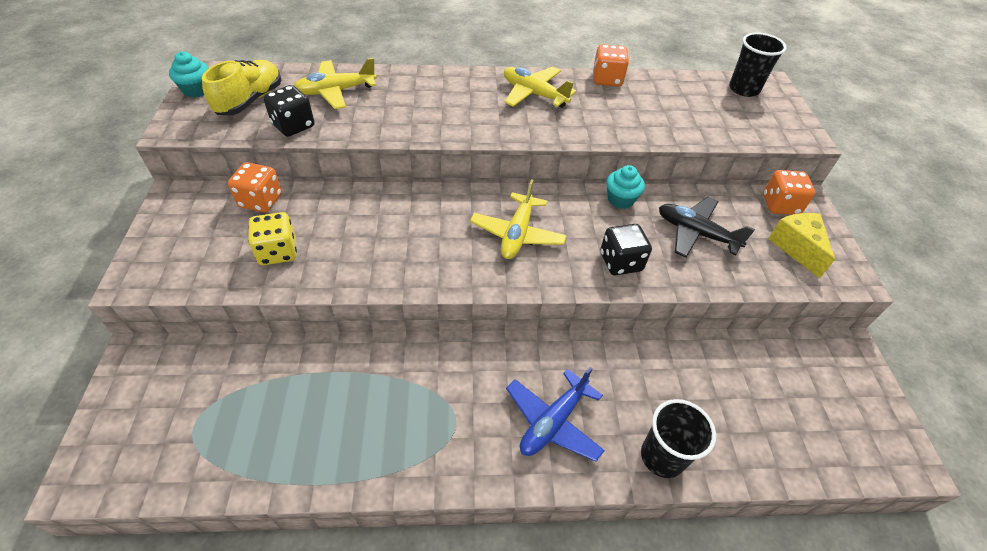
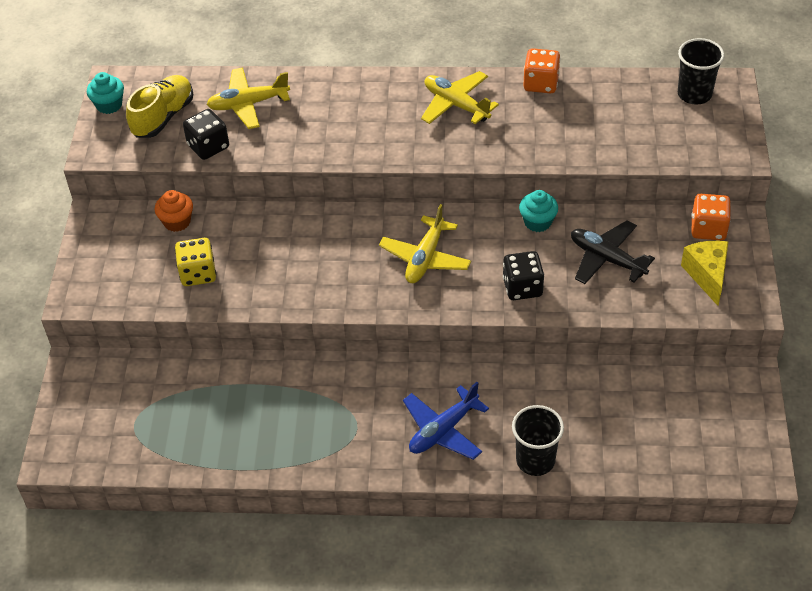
camera: 10 degrees right, 0 degrees up
(261, 201) = (177, 222): orange dice -> orange cupcake

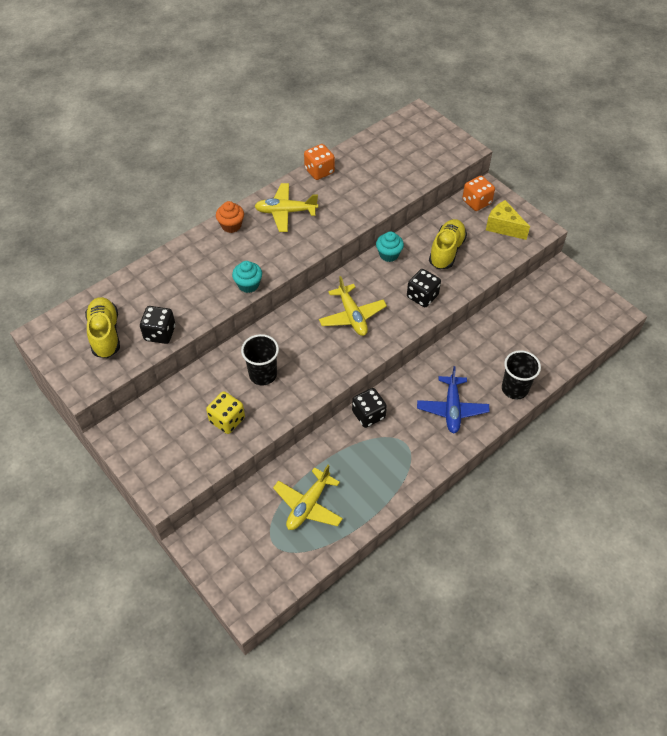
camera: 45 degrees left, 5 degrees up
(109, 105) = (56, 350): turquoise cupcake -> turquoise cupcake (248, 285)
(177, 222) = (175, 398): orange cupcake -> orange cupcake (231, 225)
(248, 104) = (155, 290): yellow plane -> yellow plane (308, 505)
(352, 374) = (368, 415): none -> black dice
(607, 259) = (446, 251): black plane -> yellow shoe
(694, 94) = (406, 129): black cup -> black cup (263, 374)

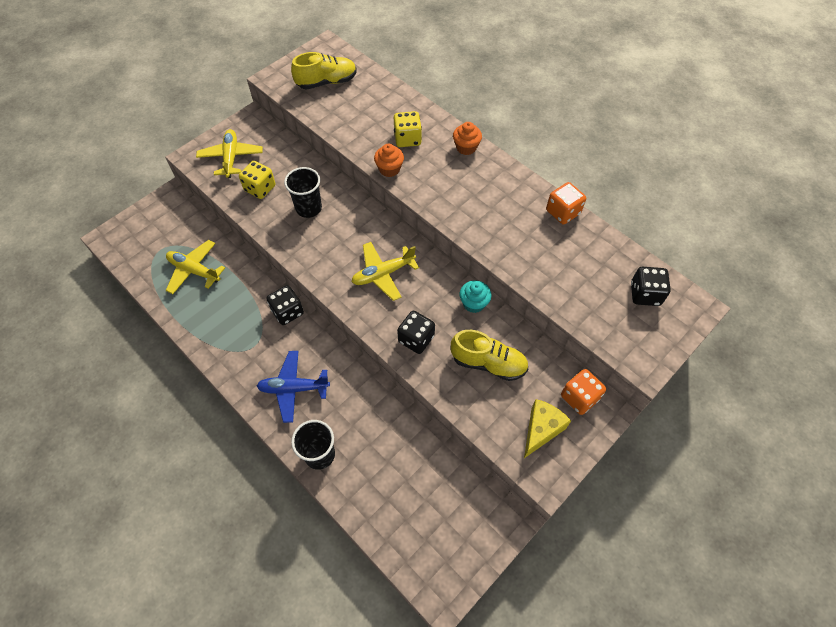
camera: 85 degrees right, 5 degrees up
(160, 333) = (328, 115): black dice -> black dice (645, 294)
(210, 268) = (407, 139): none -> yellow dice
(248, 285) = (389, 169): turquoise cupcake -> orange cupcake
(285, 212) = (493, 188): yellow plane -> yellow plane (231, 157)

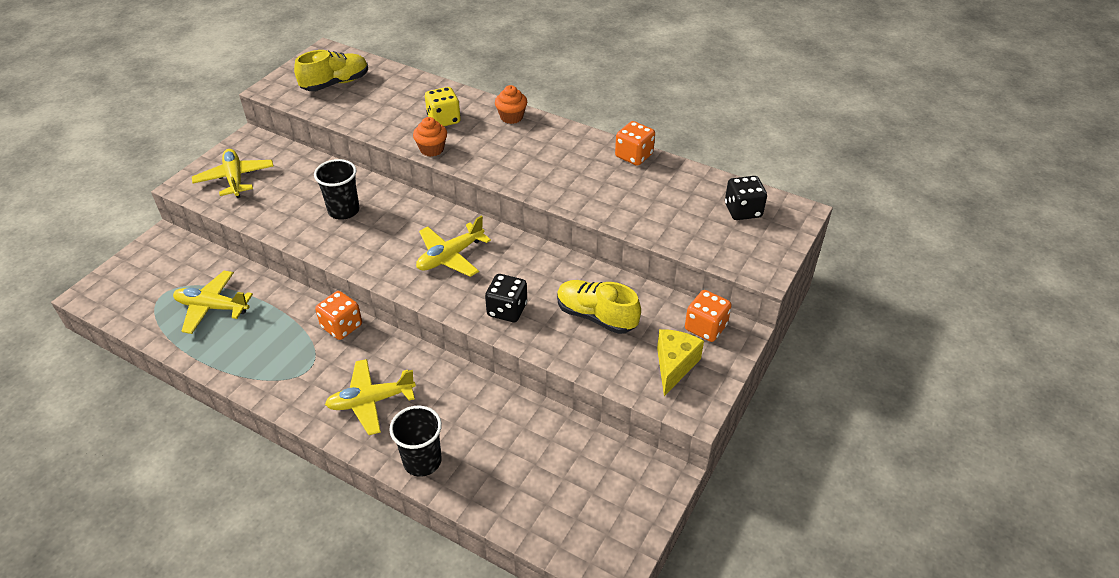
camera: 15 degrees left, 15 degrees down
(260, 188) = (279, 202): yellow dice -> none
(287, 312) = (342, 326): black dice -> orange dice
(293, 388) = (371, 401): blue plane -> yellow plane
(474, 303) = (562, 264): turquoise cupcake -> none
(488, 363) = (596, 316): yellow shoe -> yellow shoe turned 150 degrees counterclockwise

